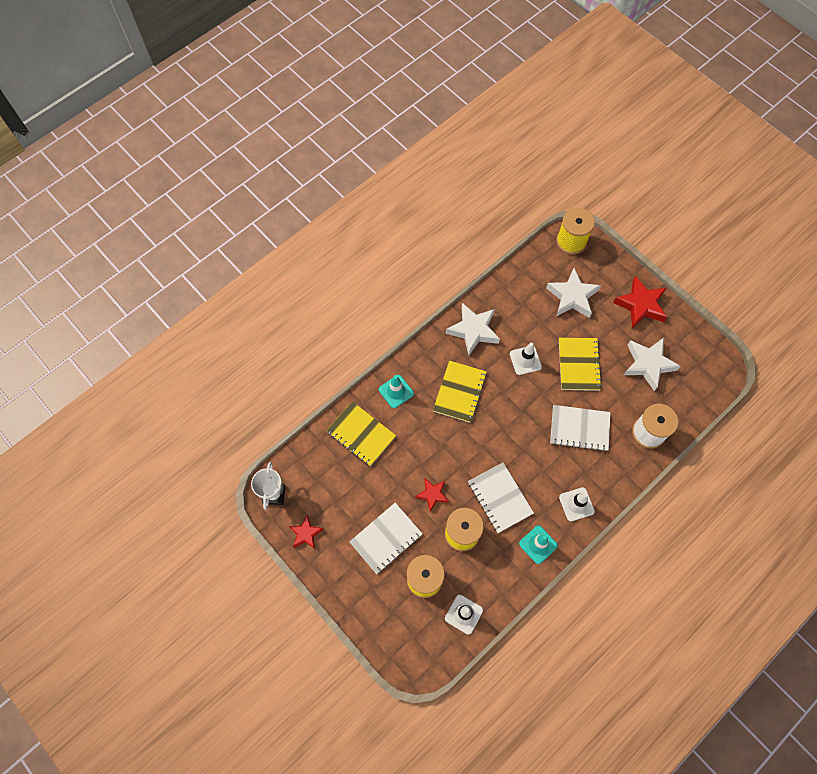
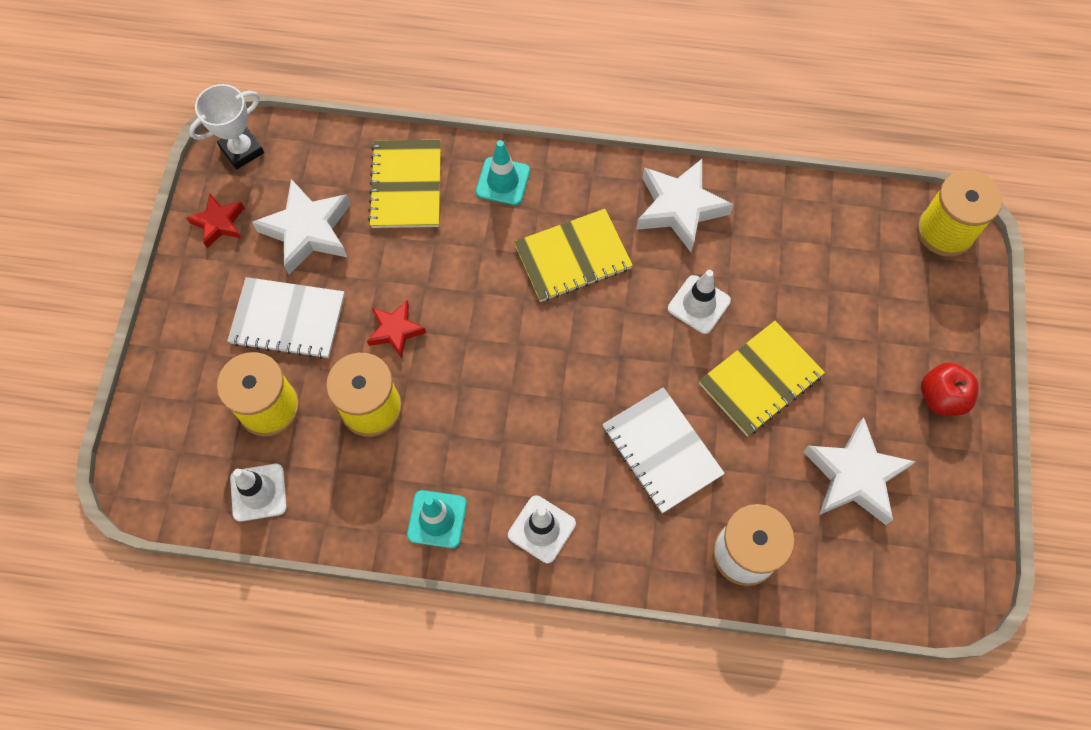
camera: 50 degrees right, 0 degrees up
(500, 498) = (463, 419): white notebook -> none
(572, 297) = (858, 295): white star -> white star (308, 231)
(640, 305) = (941, 397): red star -> red apple

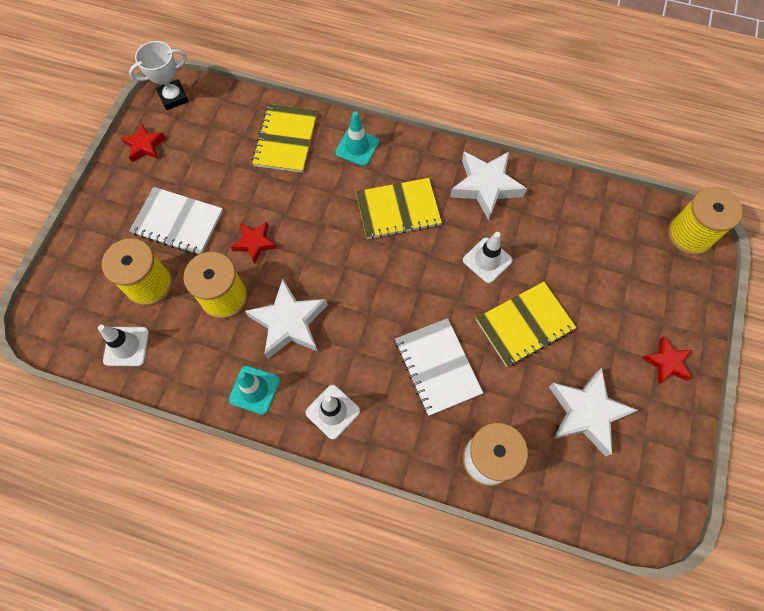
camera: 10 degrees right, 0 degrees up
(308, 231) = (207, 161): white star -> white star (289, 322)
(941, 397) = (666, 362): red apple -> red star

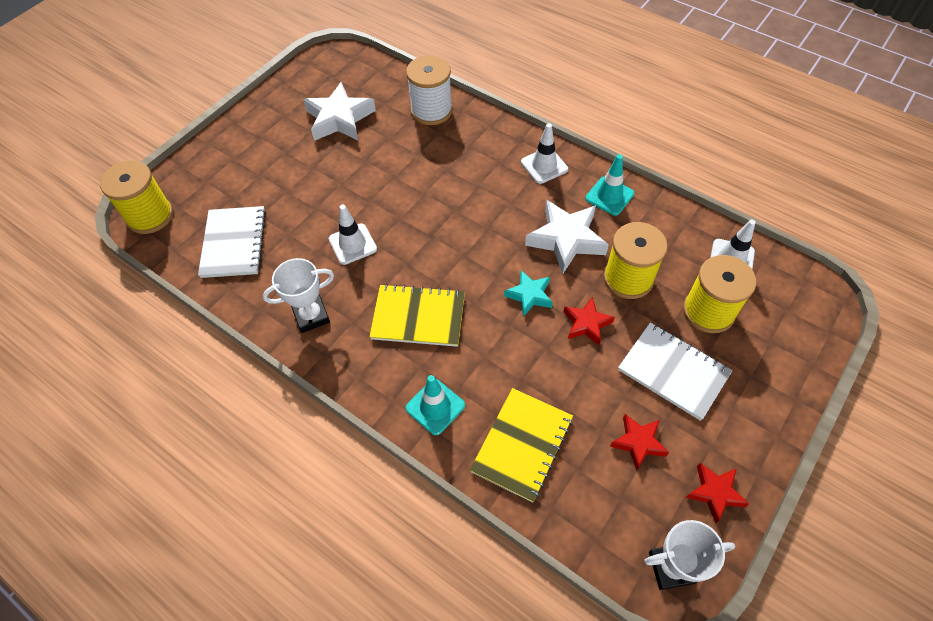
camera: 160 degrees left, 10 degrees down
(310, 255) = (529, 295): none -> turquoise star
(437, 367) = (442, 174): white notebook -> white notebook (234, 243)
(486, 186) = (311, 316): white star -> white trophy
(524, 325) = (350, 185): yellow notebook -> none
(666, 362) = (253, 133): red star -> red star (638, 443)

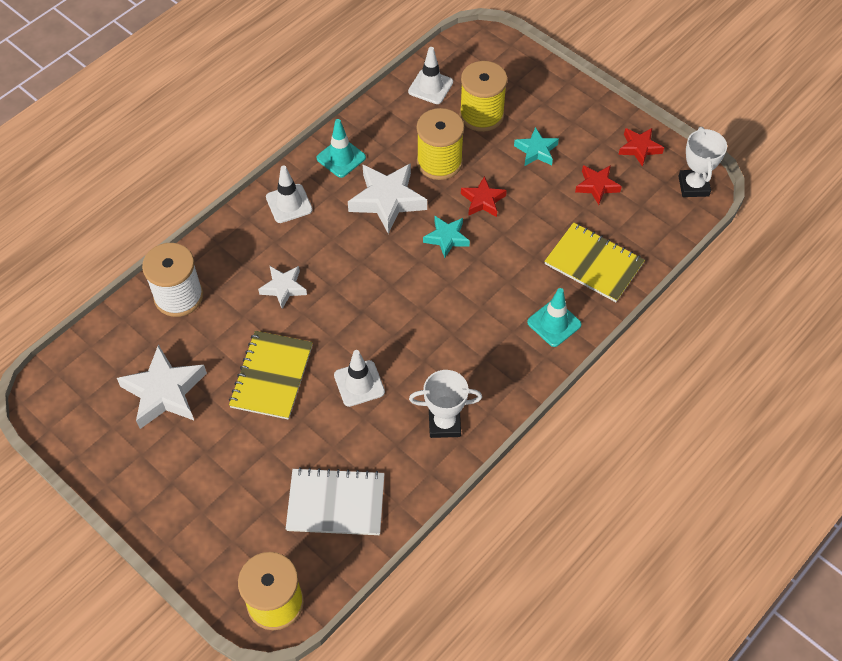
camera: 85 degrees left, 0 degrees up
(311, 316) = (444, 423): white trophy -> white trophy turned 75 degrees counterclockwise
(418, 317) = (458, 329): yellow notebook -> yellow notebook (272, 376)
(449, 176) = (283, 288): none -> white star
(673, 372) = (536, 151): white notebook -> turquoise star

